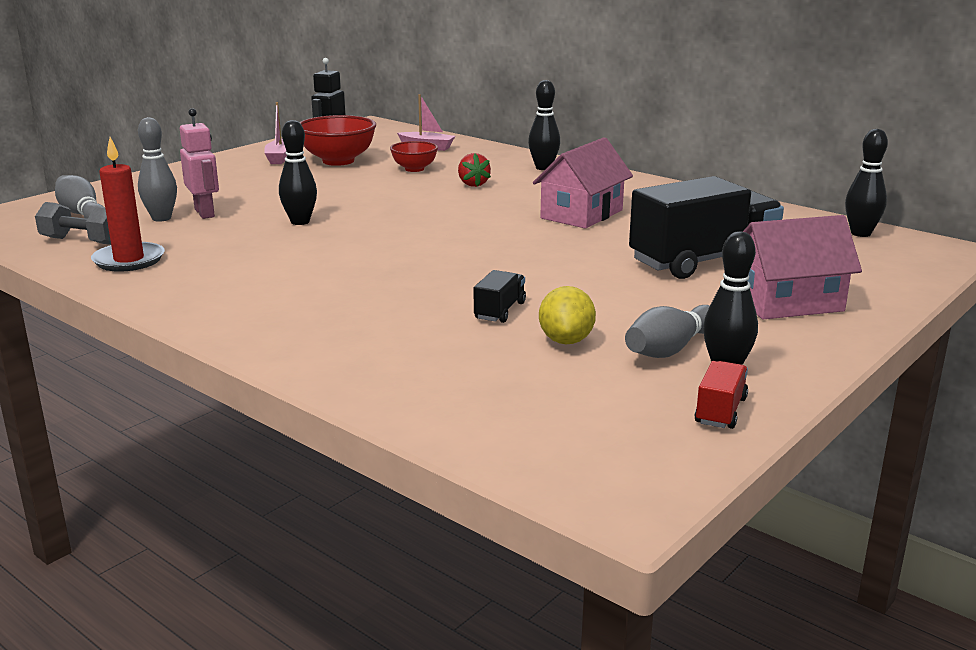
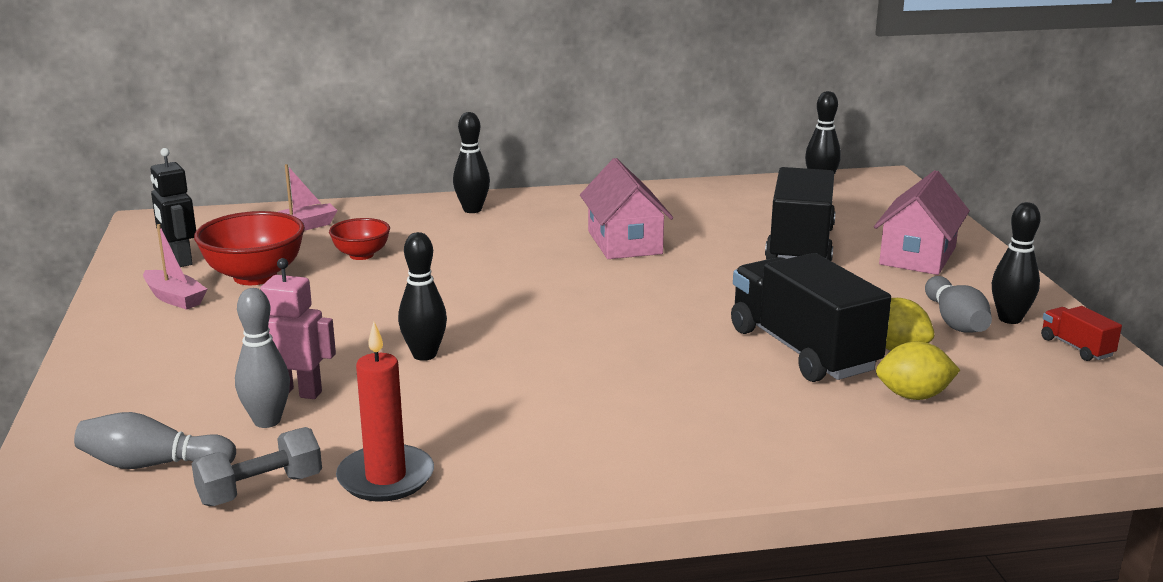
camera: 50 degrees left, 0 degrees up
(473, 184) = (462, 249): red strawberry -> none
(484, 367) = (913, 396): none -> yellow lemon
(500, 311) = (802, 350): black truck -> black truck, size x2.31

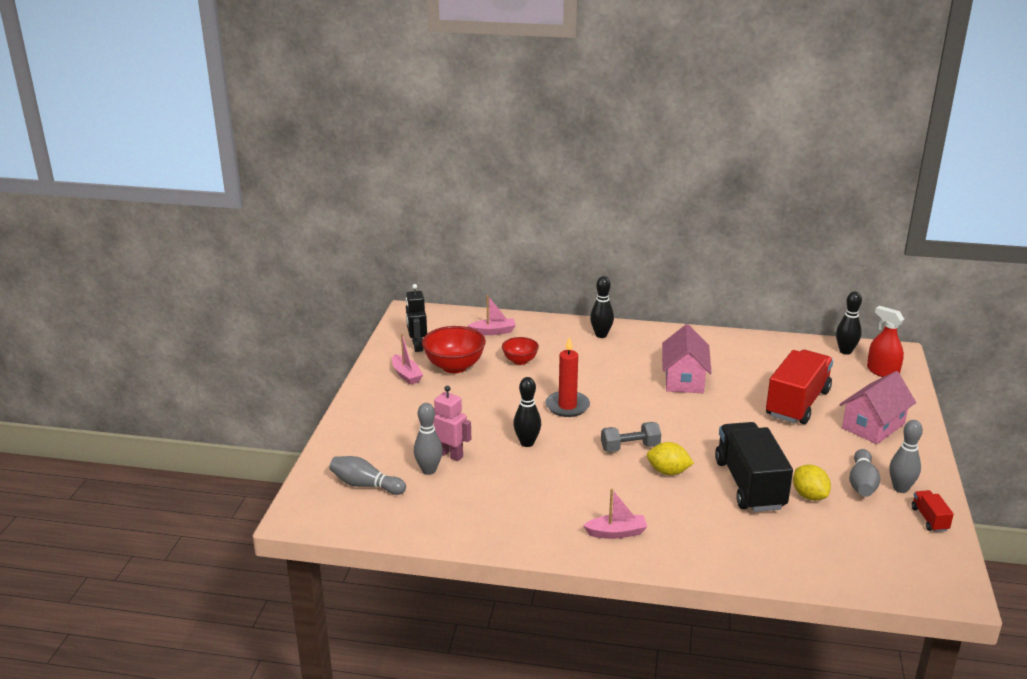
camera: 20 degrees right, 5 degrees up
(260, 489) = (412, 512): grey dumbbell -> grey dumbbell (630, 448)
(386, 477) = (476, 519): red candle -> red candle (567, 406)
(641, 451) = (616, 533): none -> pink boat
(800, 246) = (797, 403): black truck -> red truck
(883, 198) = (882, 372): none -> red spray bottle
(913, 396) = (797, 531): yellow lemon -> yellow lemon (668, 472)
(1009, 319) = (900, 488): black bowling pin -> grey bowling pin

